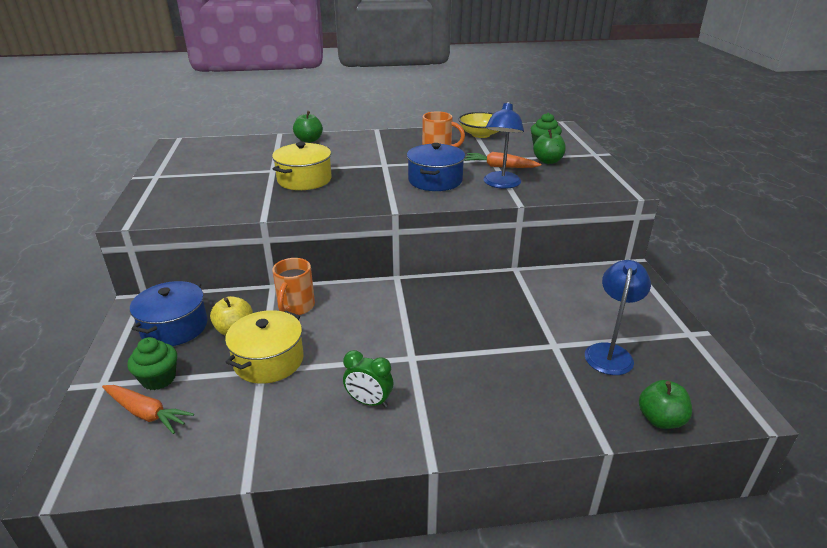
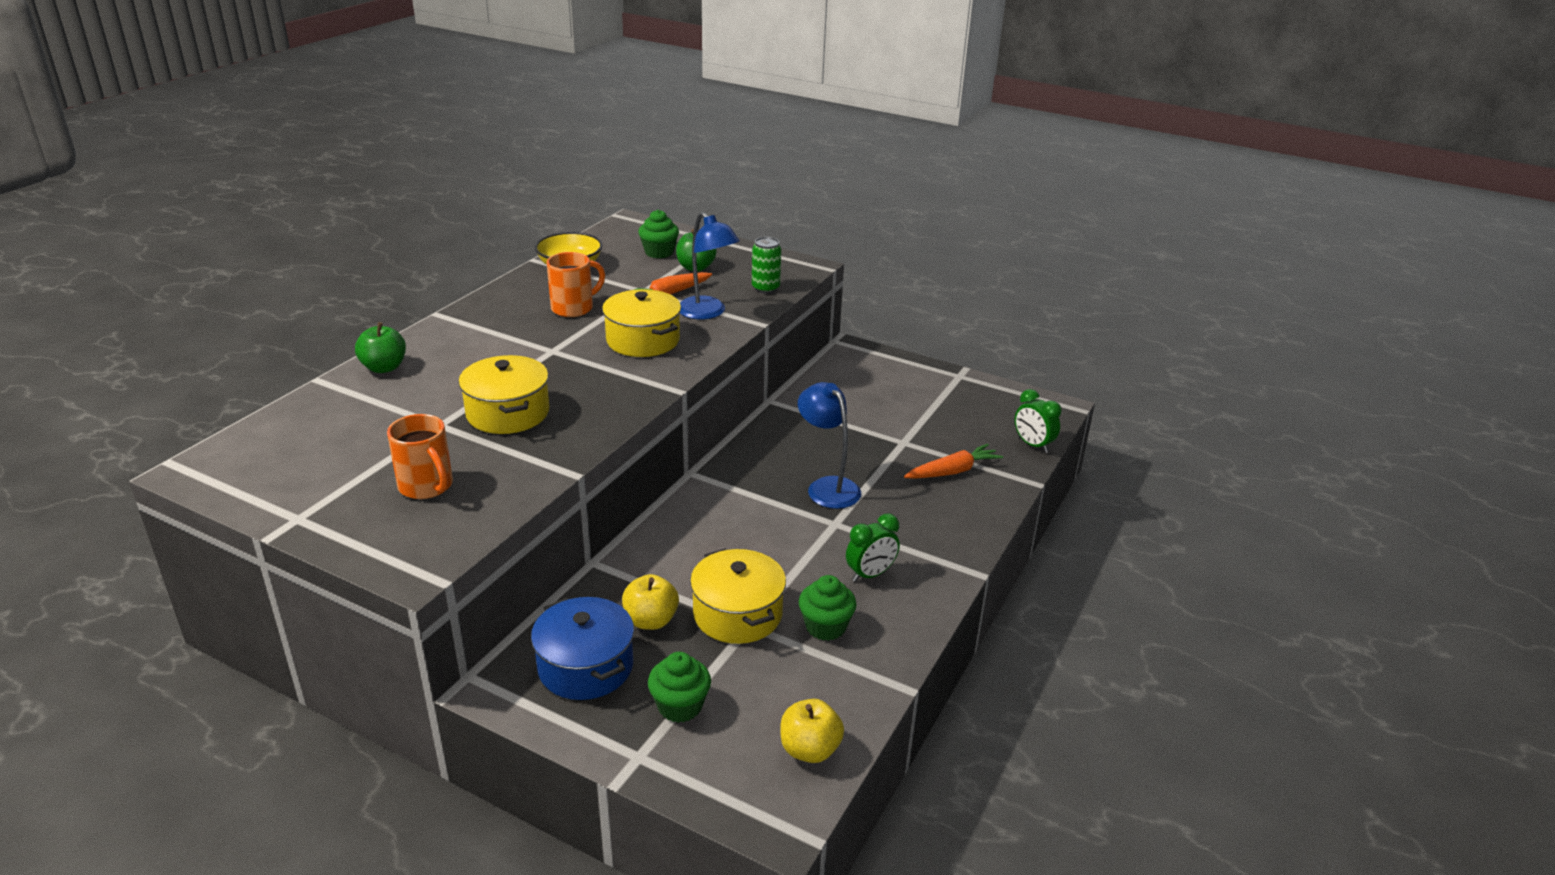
camera: 55 degrees left, 0 degrees up
(144, 459) = (810, 750): none -> yellow apple
(146, 413) = (733, 731): orange carrot -> orange carrot (952, 471)
(287, 406) = (825, 627): none -> green cupcake
(296, 307) = (660, 561): orange mug -> orange mug (427, 486)
(435, 180) = (643, 340): blue pot -> yellow pot
(567, 188) = (765, 288): none -> green can
(610, 352) = (941, 422): blue lamp -> blue lamp (827, 487)
(660, 419) = (1033, 445): green apple -> green clock

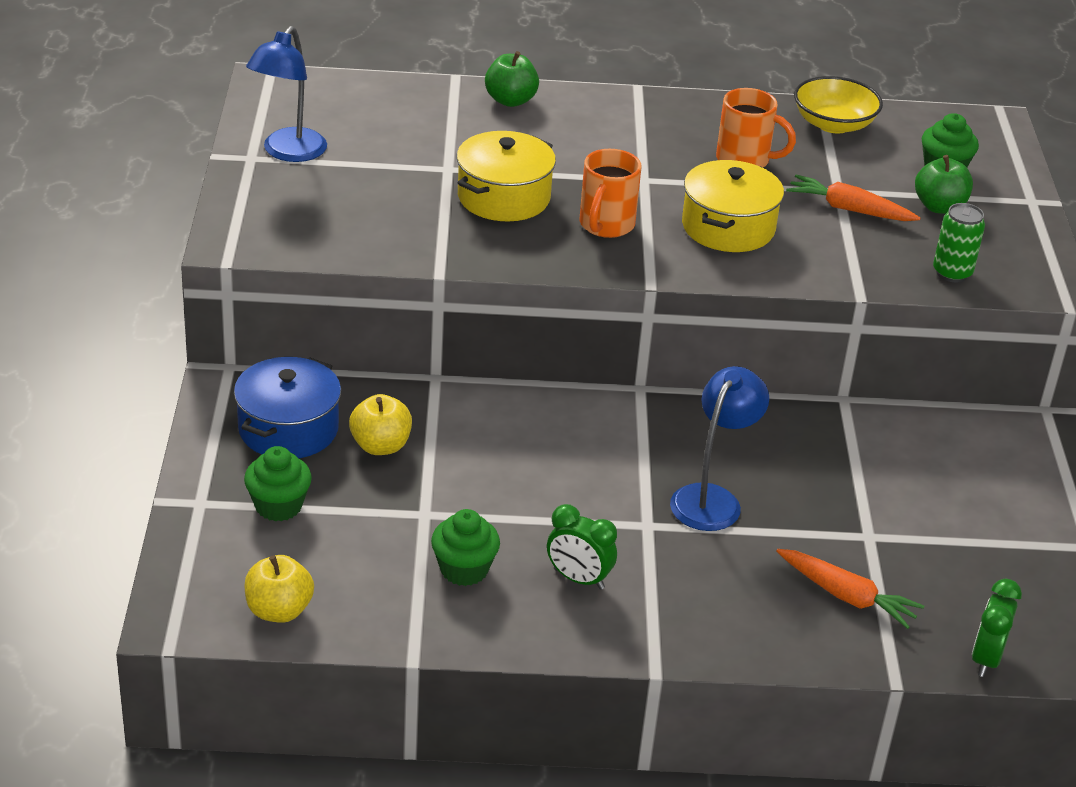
camera: 60 degrees right, 5 degrees up
(427, 486) = (348, 201): orange mug -> orange mug (606, 225)
(707, 313) = (840, 250): blue lamp -> blue lamp (288, 153)
(737, 614) = (435, 500): yellow pot -> none

